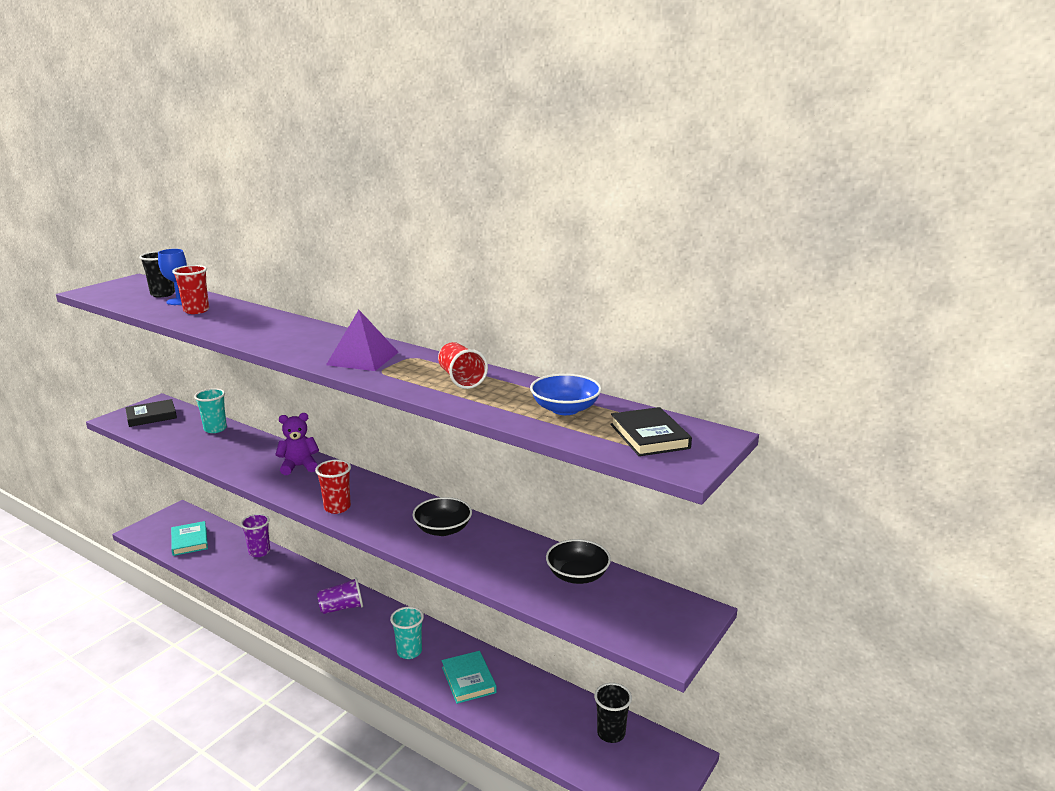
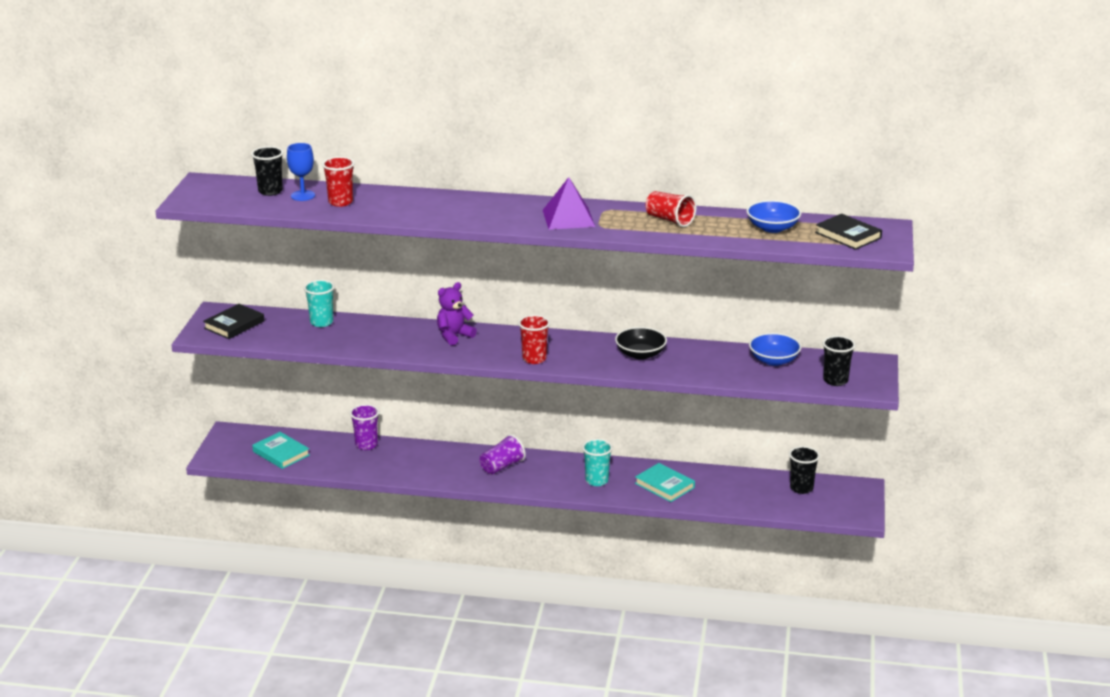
camera: 25 degrees left, 5 degrees up
(577, 575) = (774, 360): black bowl -> blue bowl
(627, 624) = (835, 380): none -> black cup

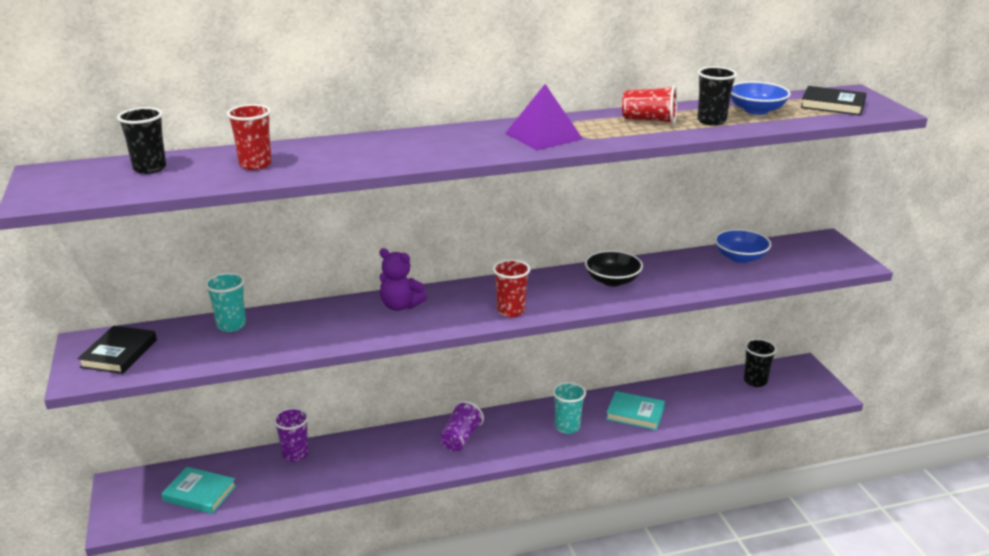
camera: 25 degrees left, 0 degrees up
(303, 195) = (198, 166): blue goblet -> none
(454, 336) = (400, 306): purple teddy bear -> purple teddy bear turned 90 degrees counterclockwise
(835, 380) = (816, 264): black cup -> black cup (711, 121)

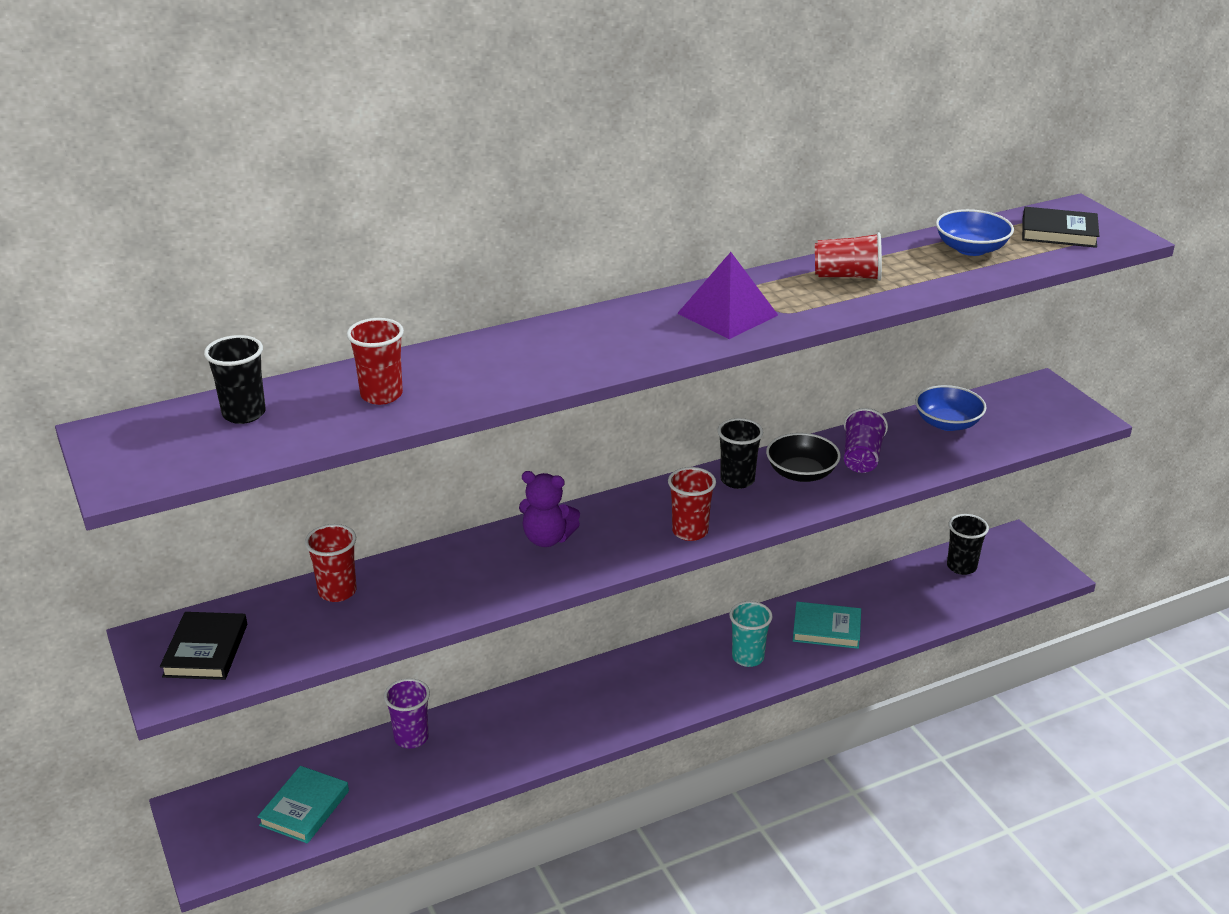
camera: 10 degrees left, 5 degrees up
(200, 493) = (304, 808): turquoise book -> turquoise book turned 75 degrees counterclockwise
(231, 325) = (337, 591): turquoise cup -> red cup
(460, 438) = (618, 689): purple cup -> purple cup (861, 457)
(711, 121) = (923, 271): black cup -> black cup (737, 480)

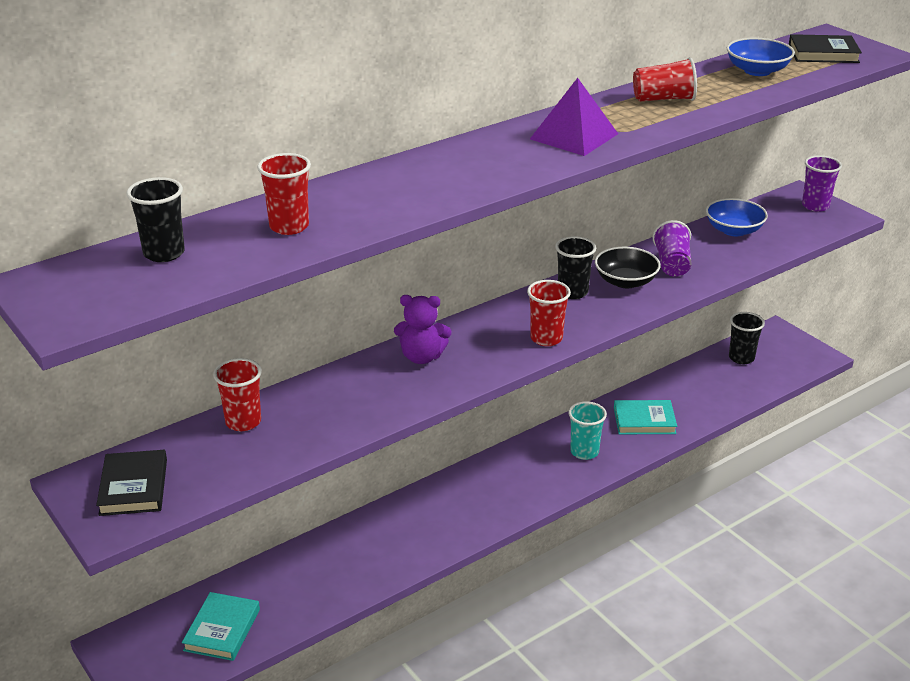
camera: 10 degrees left, 0 degrees up
(411, 738) = (304, 555): purple cup -> purple cup (815, 206)

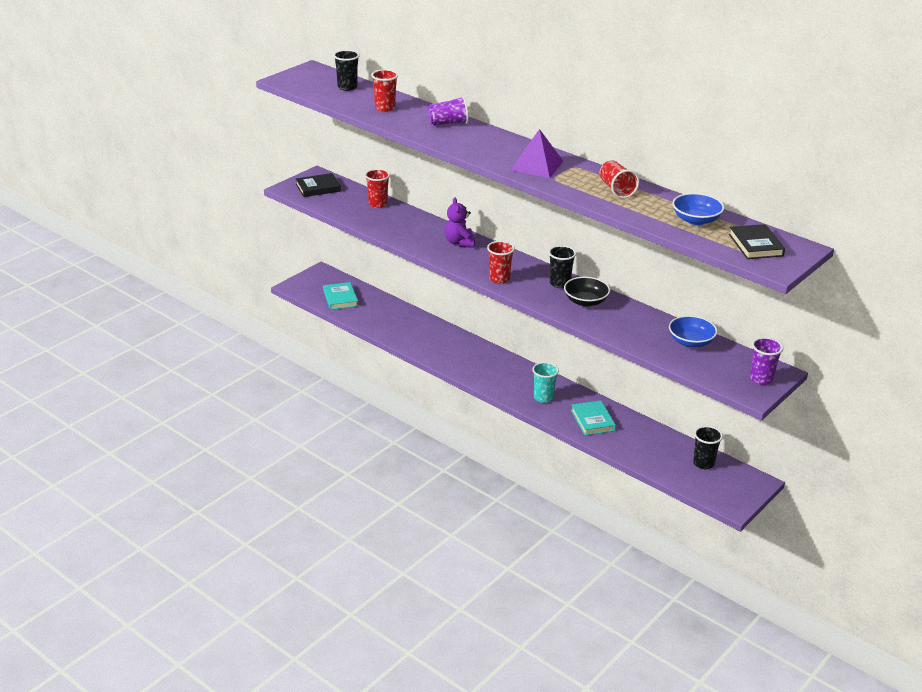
camera: 75 degrees right, 0 degrees up
(222, 630) = (340, 298): turquoise book -> turquoise book turned 75 degrees clockwise
(672, 264) = (621, 318): purple cup -> purple cup (448, 123)

